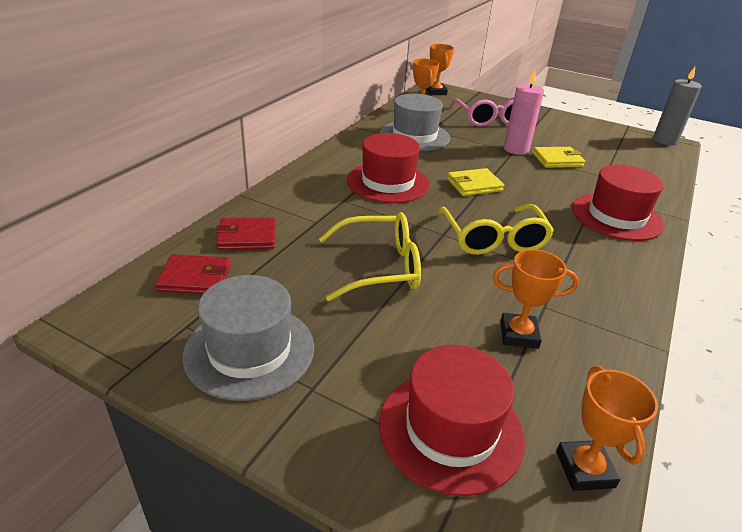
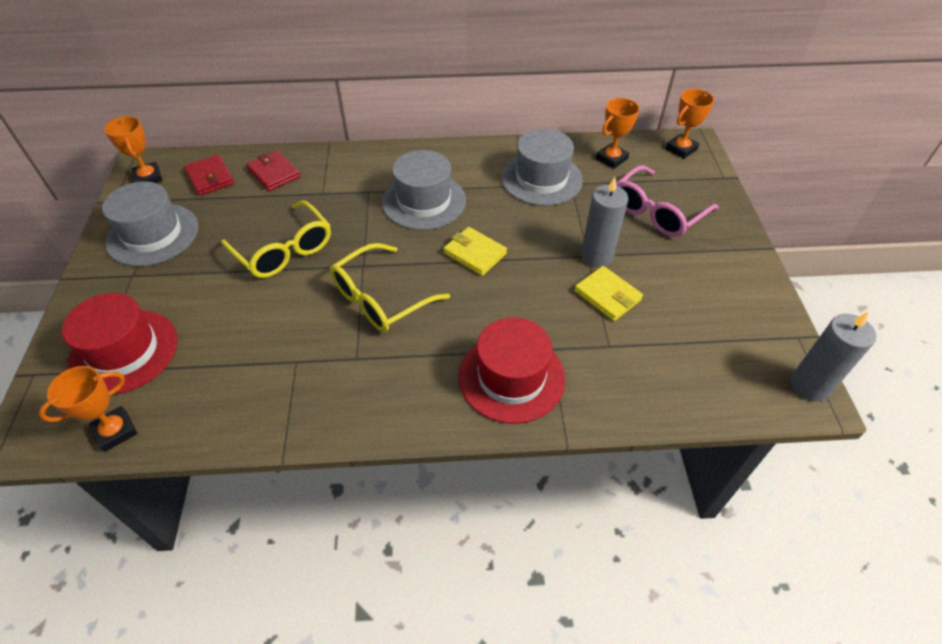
camera: 60 degrees right, 15 degrees up
(388, 182) = (424, 201): red hat -> grey hat
(516, 149) = (596, 256): pink candle -> grey candle
(519, 335) = (245, 356): orange trophy -> orange trophy (148, 178)

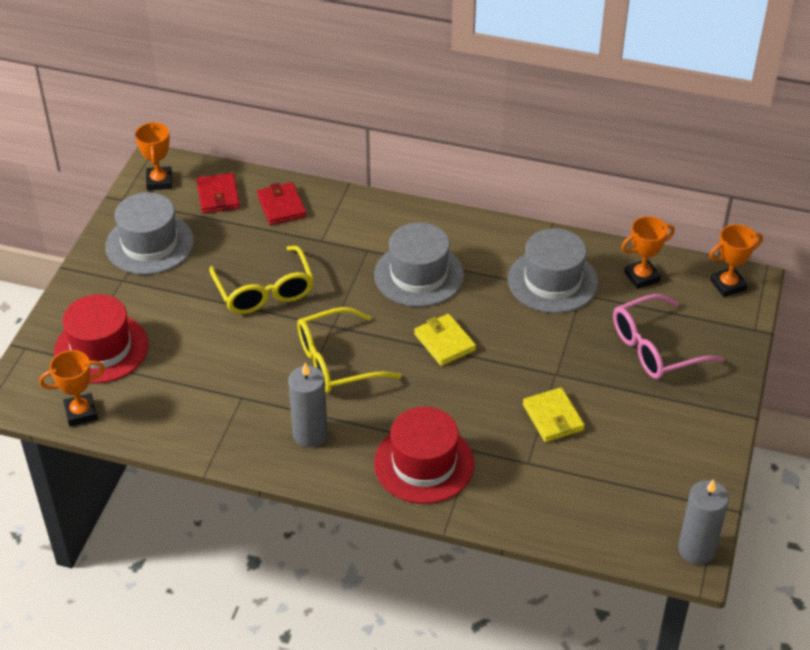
camera: 20 degrees right, 5 degrees down
(596, 256) = (564, 377): grey candle -> grey candle (310, 434)

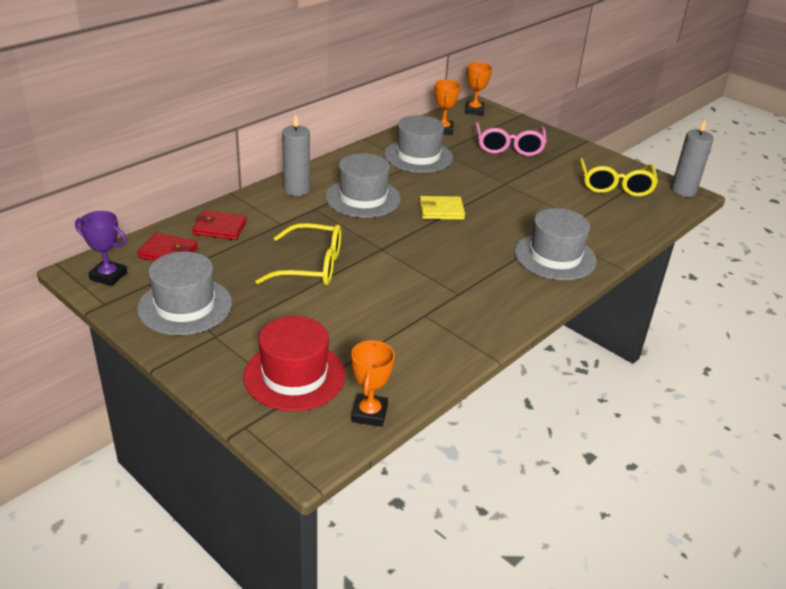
camera: 65 degrees left, 10 degrees down
(159, 181) = (108, 276): orange trophy -> purple trophy
(310, 434) = (491, 295): grey candle -> grey candle (297, 189)
(336, 362) = (422, 259): yellow glasses -> yellow glasses (615, 186)
(424, 463) = (555, 256): red hat -> grey hat
(553, 417) = (544, 197): yellow wallet -> none

